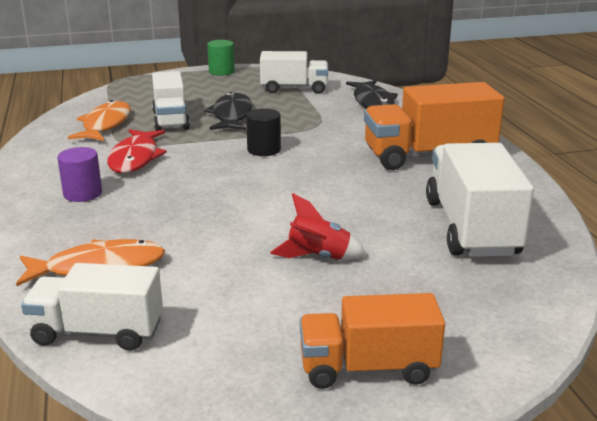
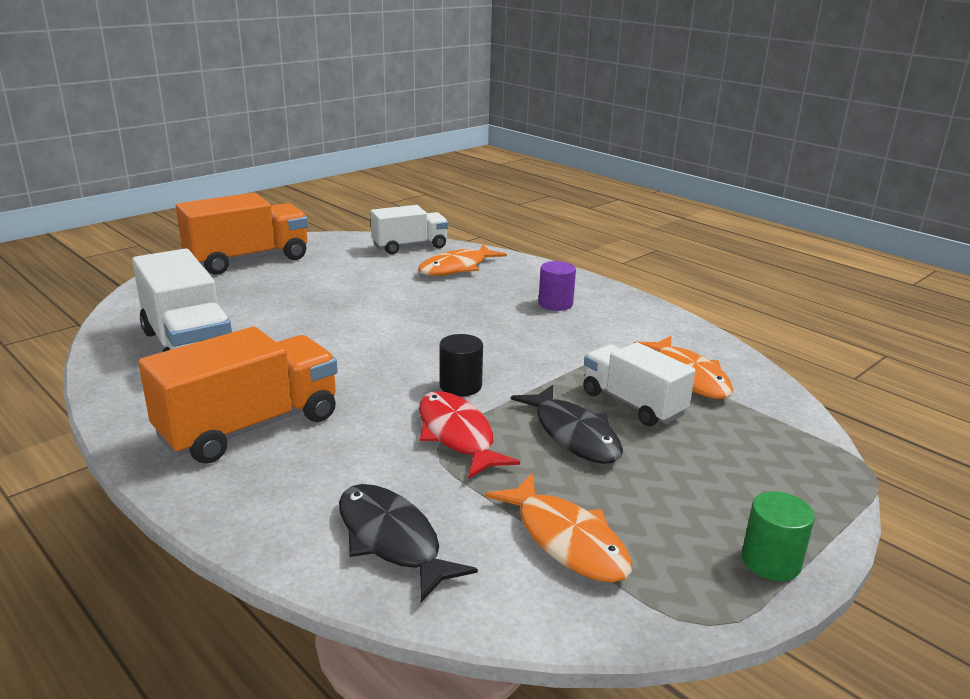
camera: 150 degrees right, 0 degrees up
(135, 158) = (575, 343): red fish -> red fish (457, 435)
(294, 89) = (566, 540): white truck -> orange fish
(318, 257) = (313, 300): red rocket -> none
(368, 368) = (248, 260): orange truck -> orange truck, size x1.51

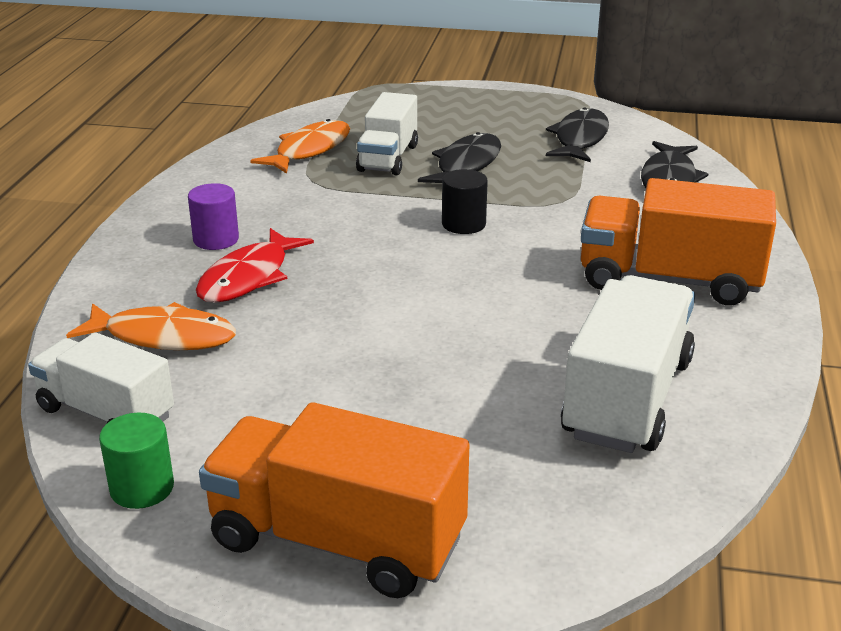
camera: 125 degrees left, 5 degrees up
(457, 435) = (535, 200): red fish -> red fish (249, 277)
(566, 540) = (579, 139): orange fish -> black fish
(770, 561) = (508, 95): green cylinder -> green cylinder (142, 488)

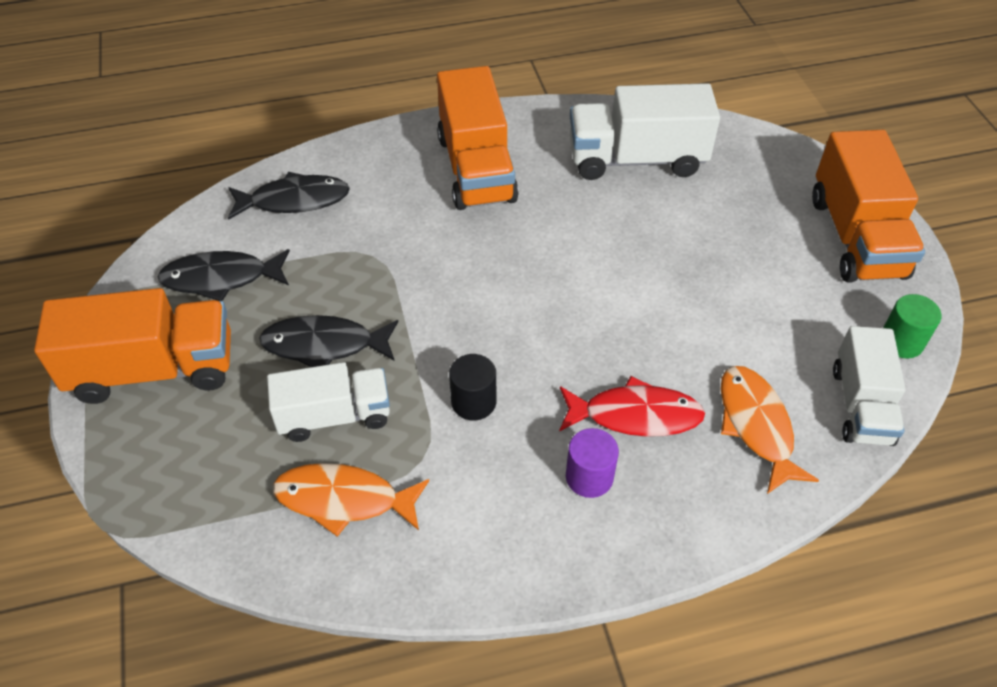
camera: 115 degrees left, 20 degrees up
(463, 224) = (453, 306): black cylinder -> black cylinder (473, 402)
(496, 108) = (154, 370): none -> orange truck

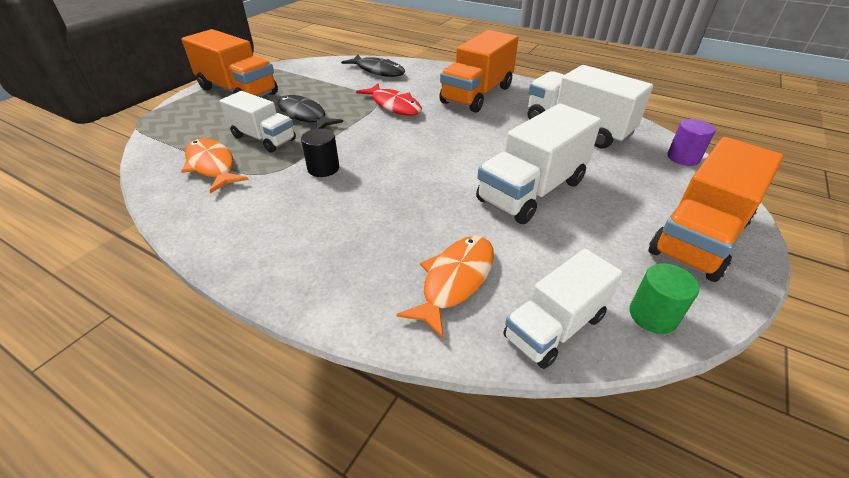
camera: 45 degrees right, 10 degrees down
(221, 278) = (308, 79): black fish -> none
(589, 477) = (318, 232): purple cylinder -> purple cylinder (683, 158)
(635, 415) = (389, 225): red fish -> red fish (394, 105)
(695, 278) = (532, 191): none -> white truck

